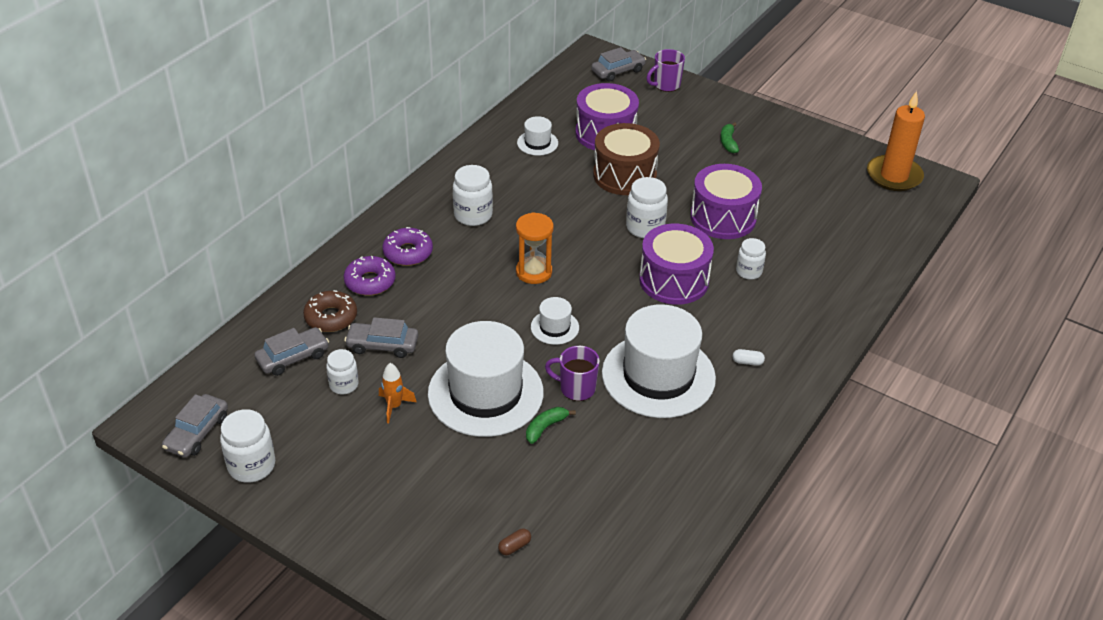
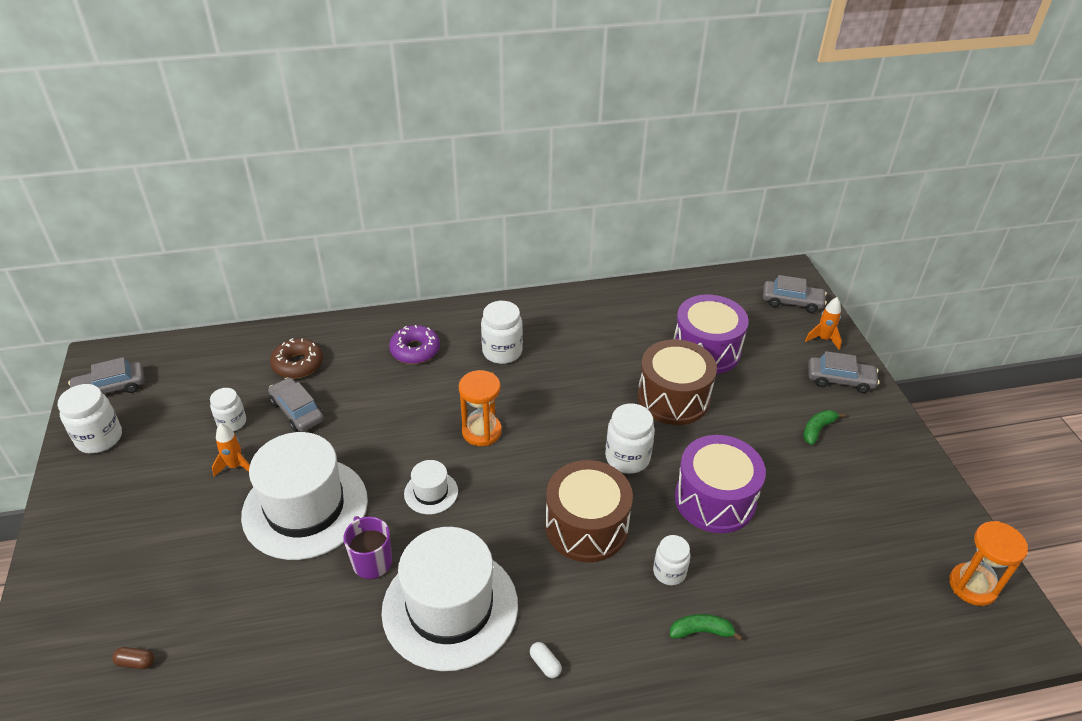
camera: 45 degrees right, 0 degrees up
(293, 357) = (234, 377): grey car -> grey car (840, 380)
(370, 282) = (359, 355): purple donut -> none
(537, 143) = (635, 323): white hat -> none
(545, 427) = (302, 576): green banana -> green banana (701, 631)
(666, 85) = (823, 339): purple mug -> orange rocket
(674, 280) = (586, 526): purple drum -> brown drum
(894, 176) = (972, 586): orange candle -> orange hourglass

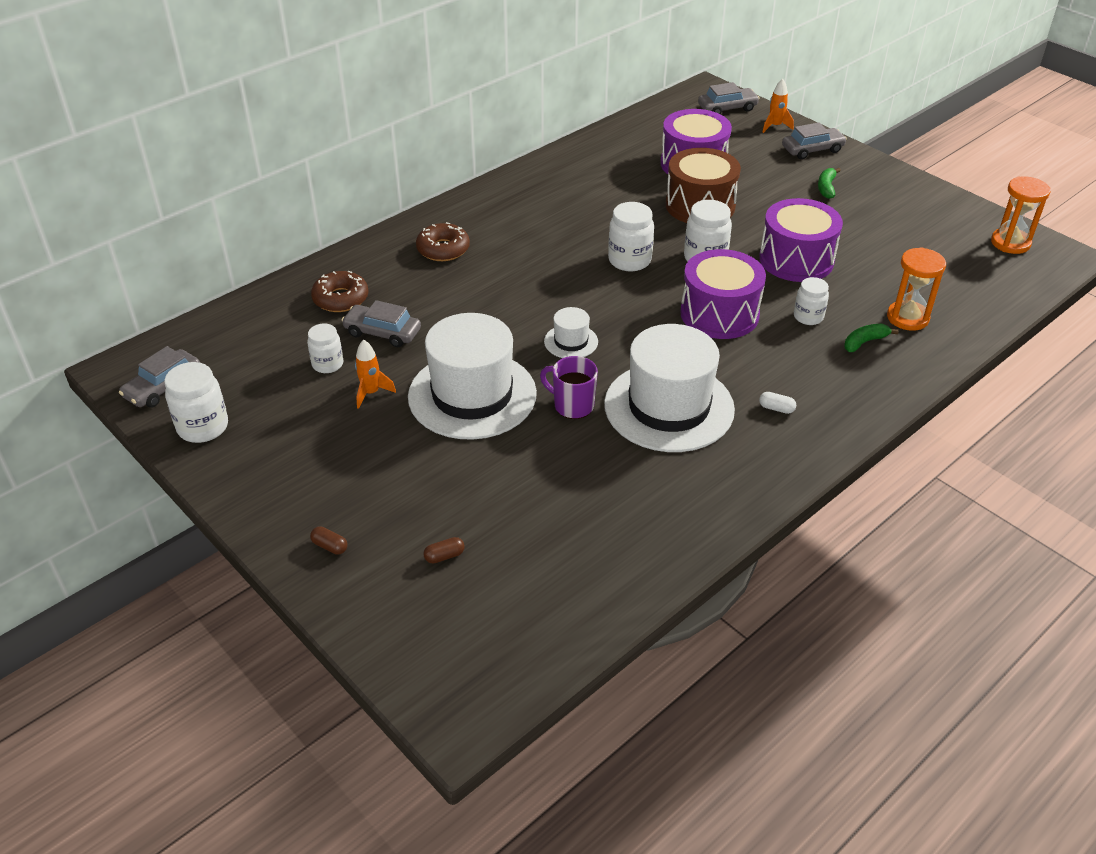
camera: 30 degrees left, 0 degrees up
(71, 601) = (330, 546): none -> brown capsule
(415, 350) = (443, 249): purple donut -> brown donut
(481, 431) = (568, 285): orange hourglass -> orange hourglass (907, 318)
(502, 352) = (524, 223): white jar -> white jar (629, 260)
(586, 526) = (719, 314): brown drum -> purple drum

